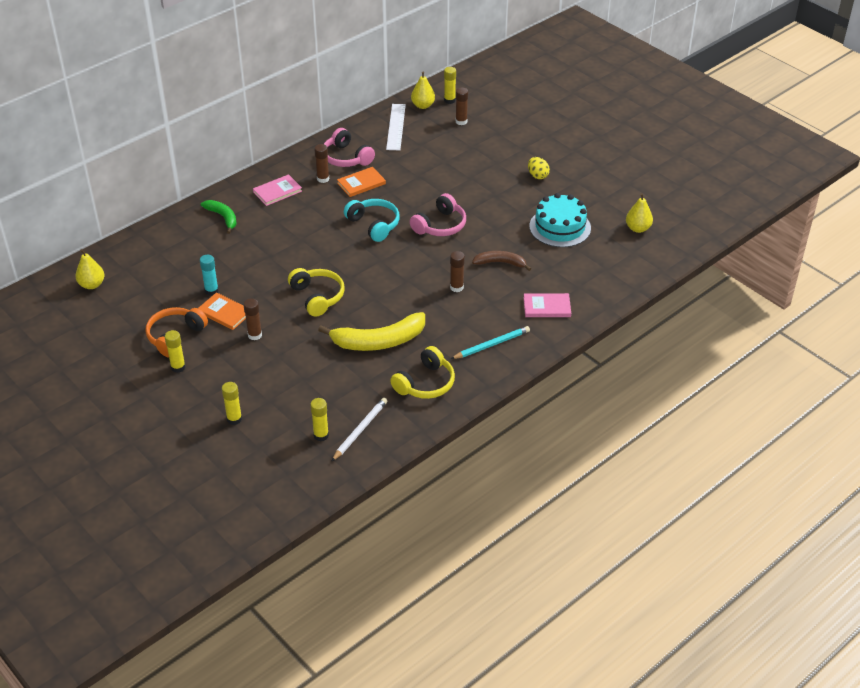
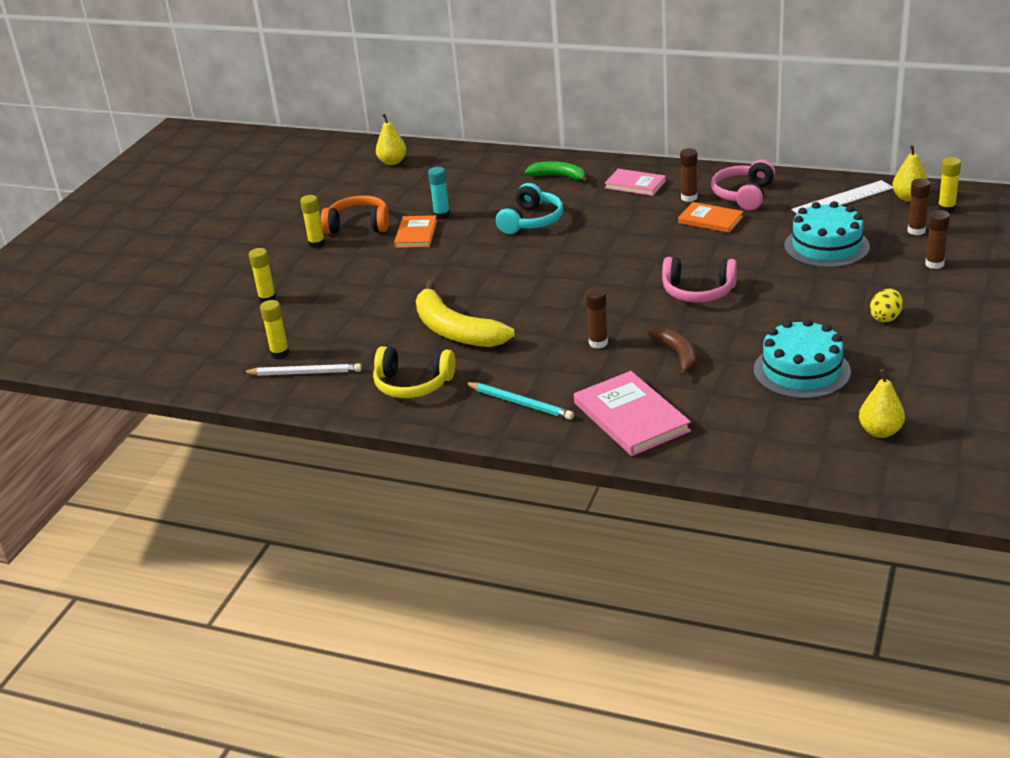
camera: 65 degrees right, 10 degrees down
(223, 217) = (559, 176): green banana -> green banana turned 90 degrees counterclockwise
(255, 335) = (398, 261): brown glue stick -> brown glue stick (934, 264)
(317, 297) = (491, 270): yellow headphones -> none
(374, 225) = (648, 254): turquoise headphones -> turquoise headphones (531, 221)
(442, 158) = (826, 246): none -> turquoise cake
(547, 307) = (631, 417): pink book -> pink book, size x1.58

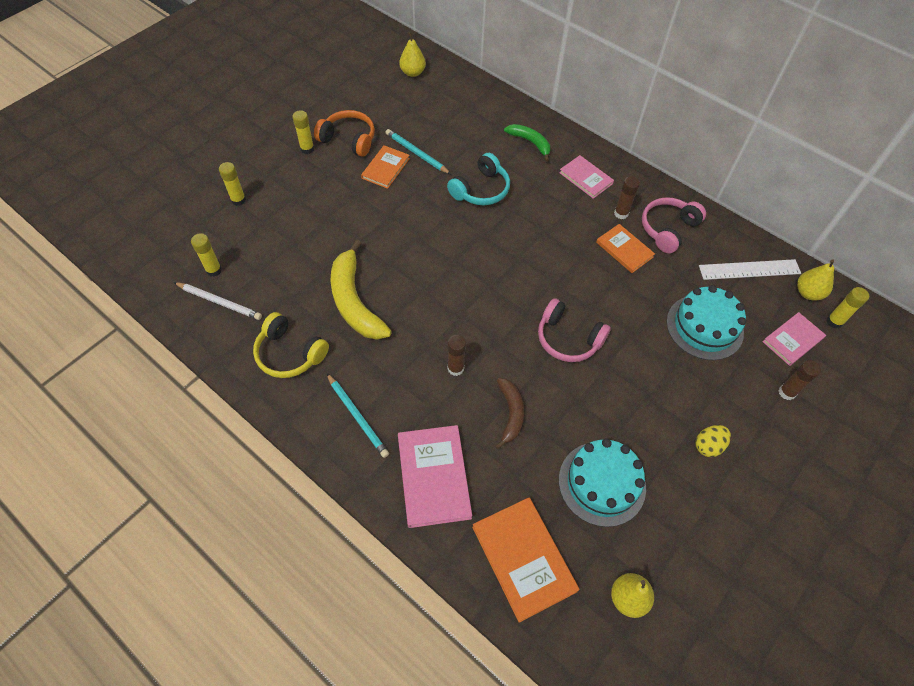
camera: 15 degrees right, 25 degrees up
(442, 215) = (416, 153): turquoise glue stick -> turquoise pencil
(761, 439) = (523, 558): none -> orange book
(916, 231) = (792, 340): brown glue stick -> pink book

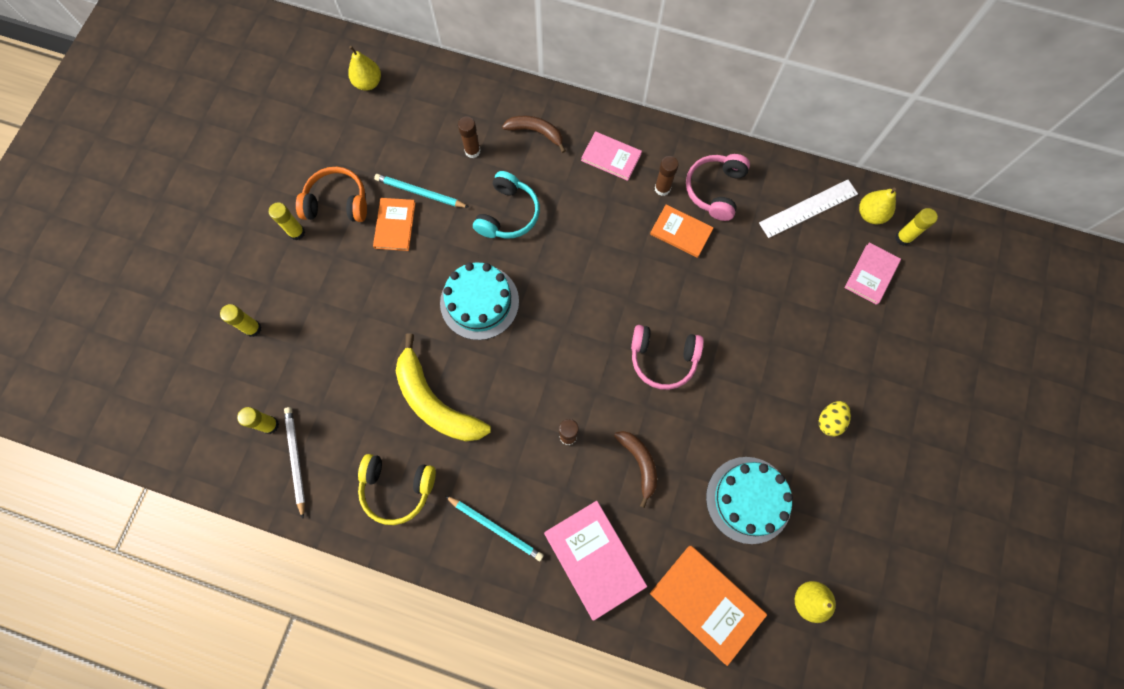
camera: 20 degrees left, 15 degrees up
(219, 302) = (295, 459): white pencil -> white pencil turned 105 degrees counterclockwise
(530, 143) = (536, 132): green banana -> brown banana
(704, 327) = (786, 292): turquoise cake -> turquoise cake (479, 302)
(787, 392) = (882, 334): brown glue stick -> brown glue stick (472, 151)

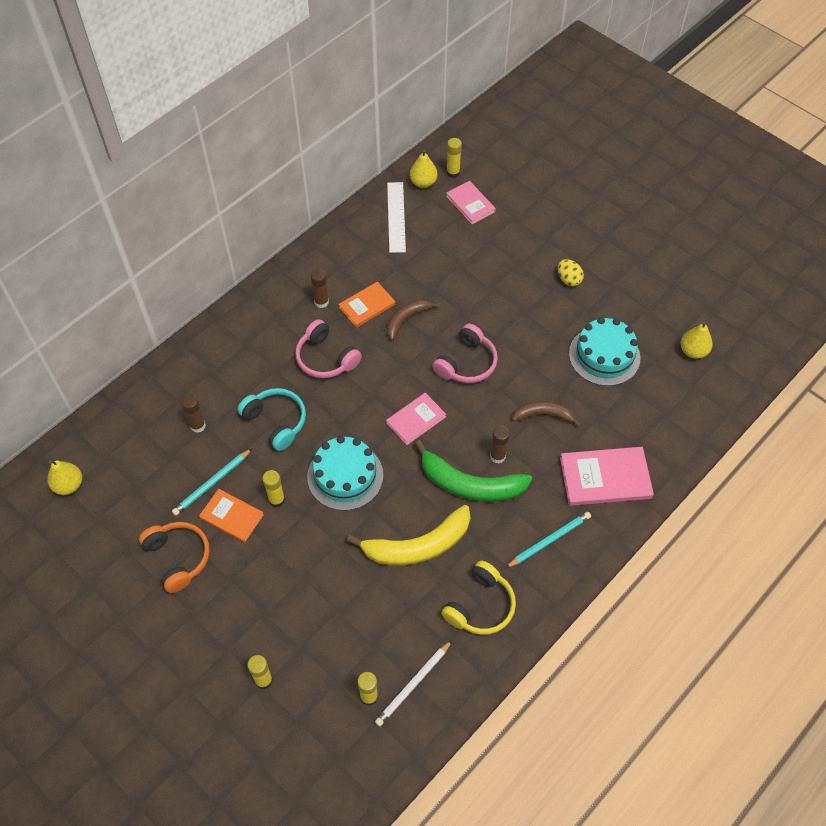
camera: 65 degrees left, 15 degrees down
(295, 459) = (413, 684): white pencil -> white pencil turned 60 degrees counterclockwise
(297, 232) = (187, 605): yellow glue stick -> yellow glue stick (276, 500)
(337, 203) = (178, 558): orange headphones -> orange headphones turned 120 degrees clockwise
(523, 422) = (470, 484): none -> green banana
(536, 132) = (212, 369): brown banana -> brown banana (406, 319)
(611, 157) = (270, 325): pink book -> pink book (416, 420)
(706, 603) = (670, 416): orange book -> none
(715, 190) = (344, 268): pink headphones -> pink headphones (326, 358)

